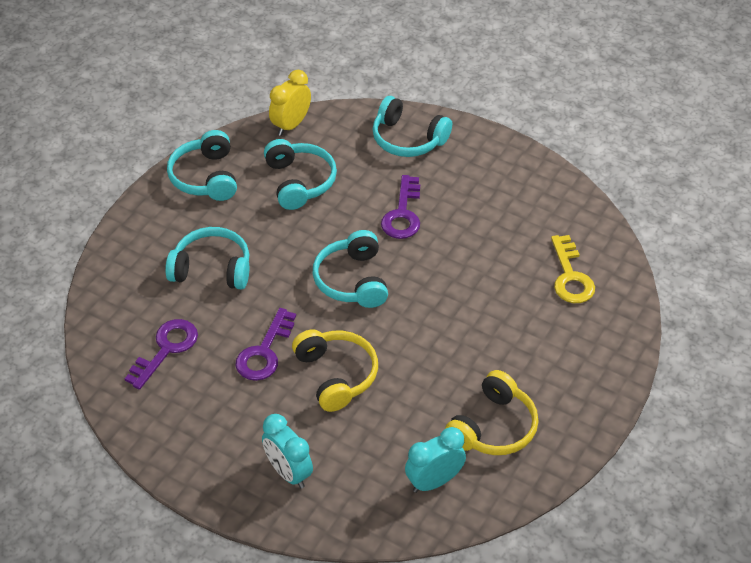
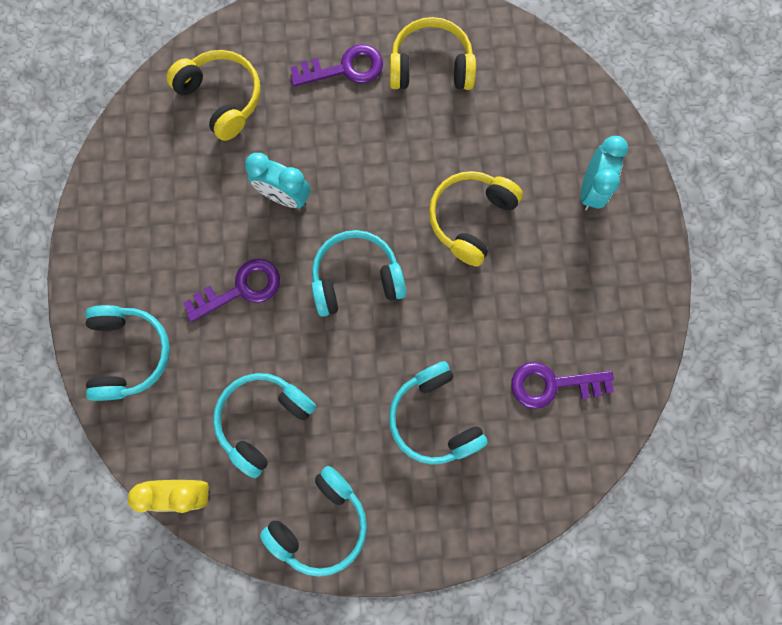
camera: 125 degrees left, 30 degrees up
(264, 352) = (491, 296): purple key -> purple key (344, 68)
(352, 280) = (356, 278): turquoise headphones -> turquoise headphones turned 150 degrees counterclockwise
(434, 481) = (514, 78): turquoise clock -> turquoise clock (285, 196)
(570, 276) = (222, 98): yellow key -> yellow headphones

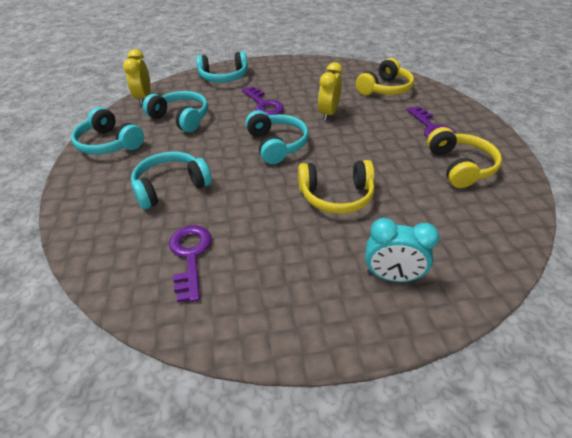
camera: 85 degrees right, 35 degrees down
(285, 196) = (328, 114): turquoise clock -> yellow clock
(470, 219) = (336, 196): yellow headphones -> yellow headphones turned 150 degrees clockwise

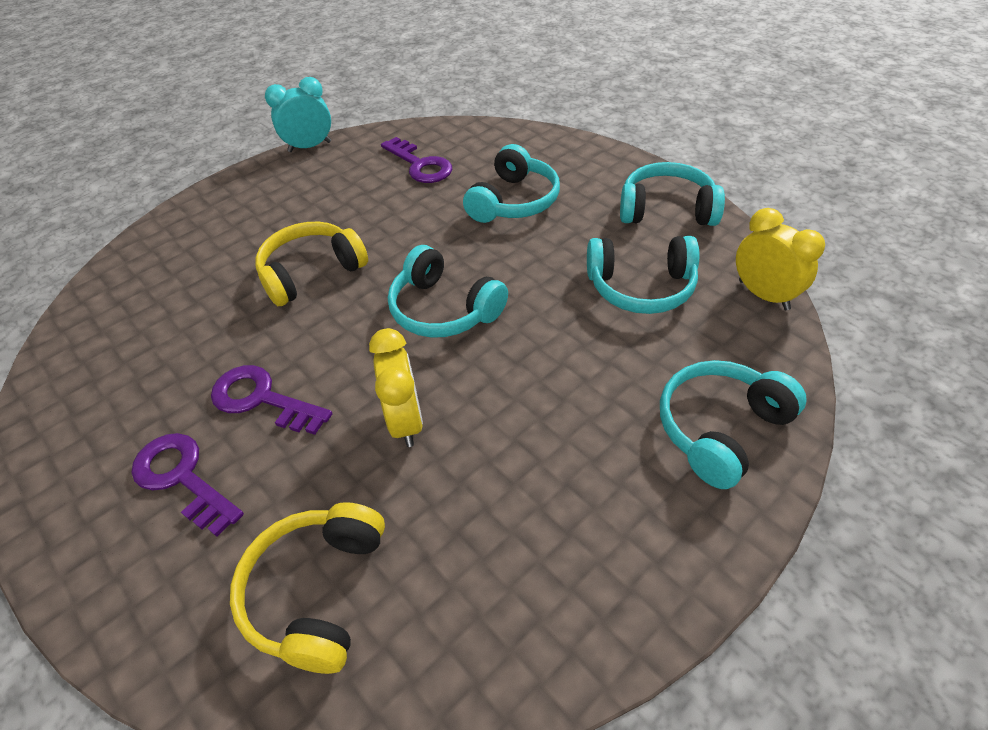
camera: 150 degrees right, 5 degrees up
(264, 104) = (546, 385): purple key -> purple key (262, 399)
(392, 276) = (222, 223): turquoise clock -> turquoise clock (310, 147)
(459, 166) = (136, 398): yellow headphones -> none

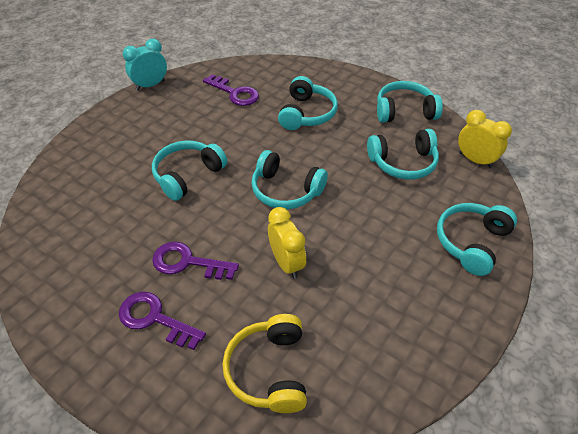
camera: 15 degrees left, 0 degrees up
(311, 272) = (188, 175): yellow headphones -> turquoise headphones

